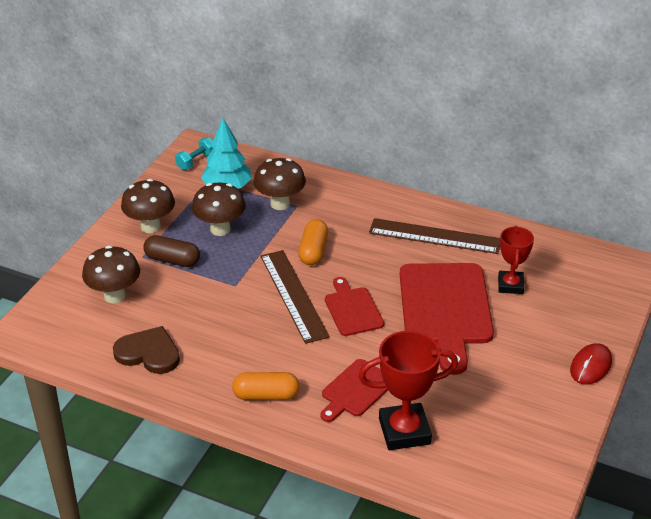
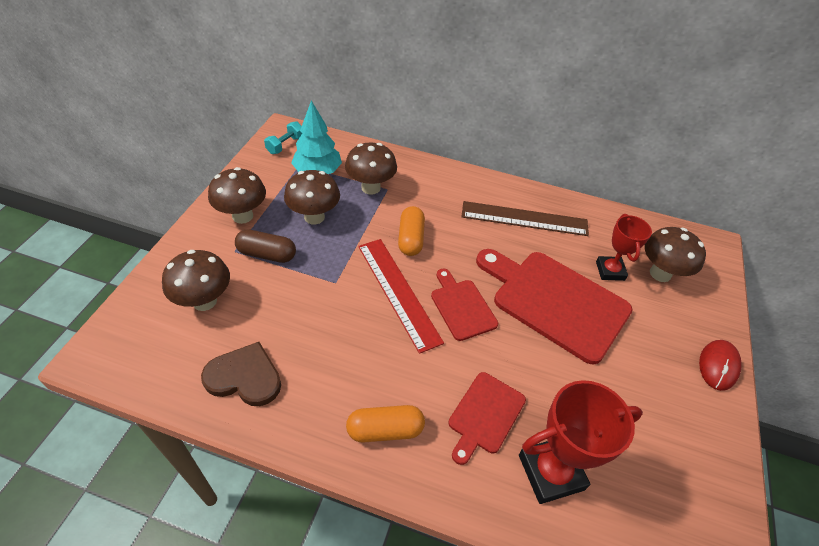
camera: 10 degrees left, 10 degrees up
(294, 295) = (398, 292): brown ruler -> red ruler
(445, 309) = (555, 302): red cutting board -> red cutting board turned 135 degrees clockwise
(562, 289) = (660, 273): none -> brown mushroom

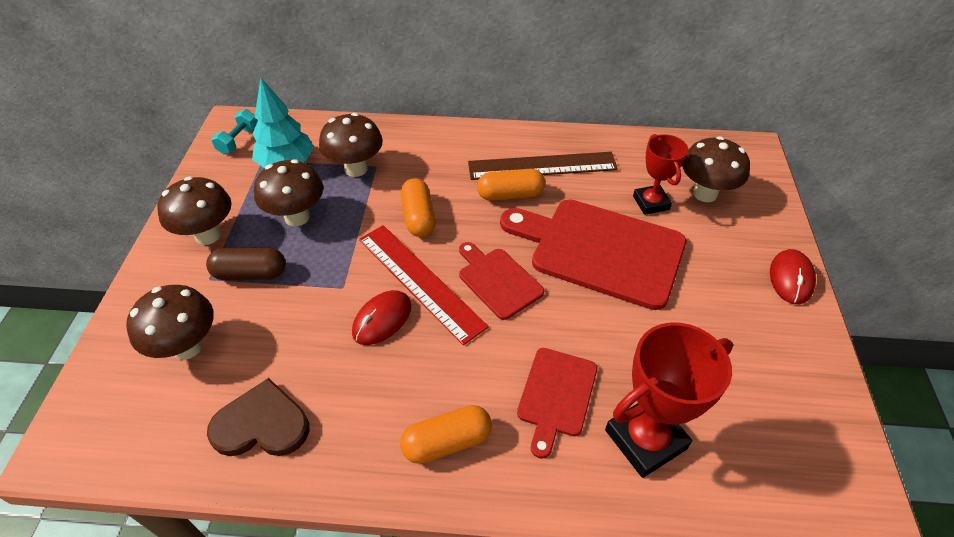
camera: 10 degrees left, 0 degrees up
(359, 316) = (382, 319): none -> red mouse
(491, 237) = (510, 195): none -> orange capsule

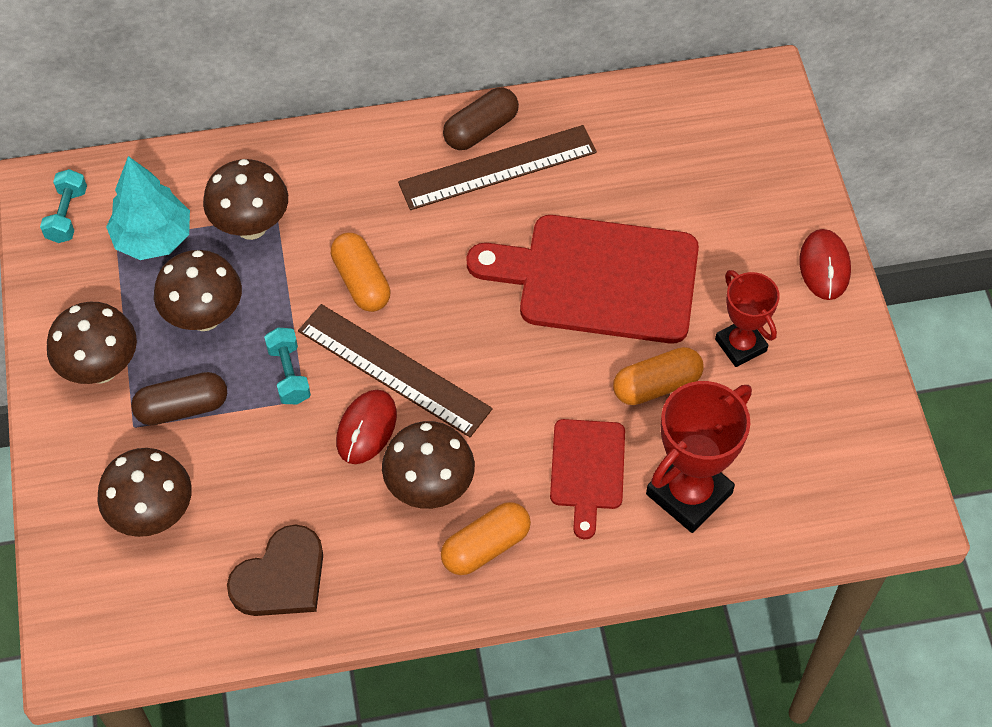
camera: 15 degrees left, 10 degrees up
(262, 424) = (281, 577): brown heart -> brown heart turned 150 degrees clockwise
(339, 267) = (289, 374): none -> turquoise dumbbell
(420, 281) = (394, 369): red ruler -> brown ruler
(498, 281) = (486, 348): red cutting board -> none
(510, 195) = (468, 222): orange capsule -> orange capsule (656, 385)
(536, 142) = (481, 129): none -> brown capsule
(651, 203) = (648, 195): red trophy -> red trophy (740, 345)
(705, 194) = (712, 166): brown mushroom -> brown mushroom (429, 488)

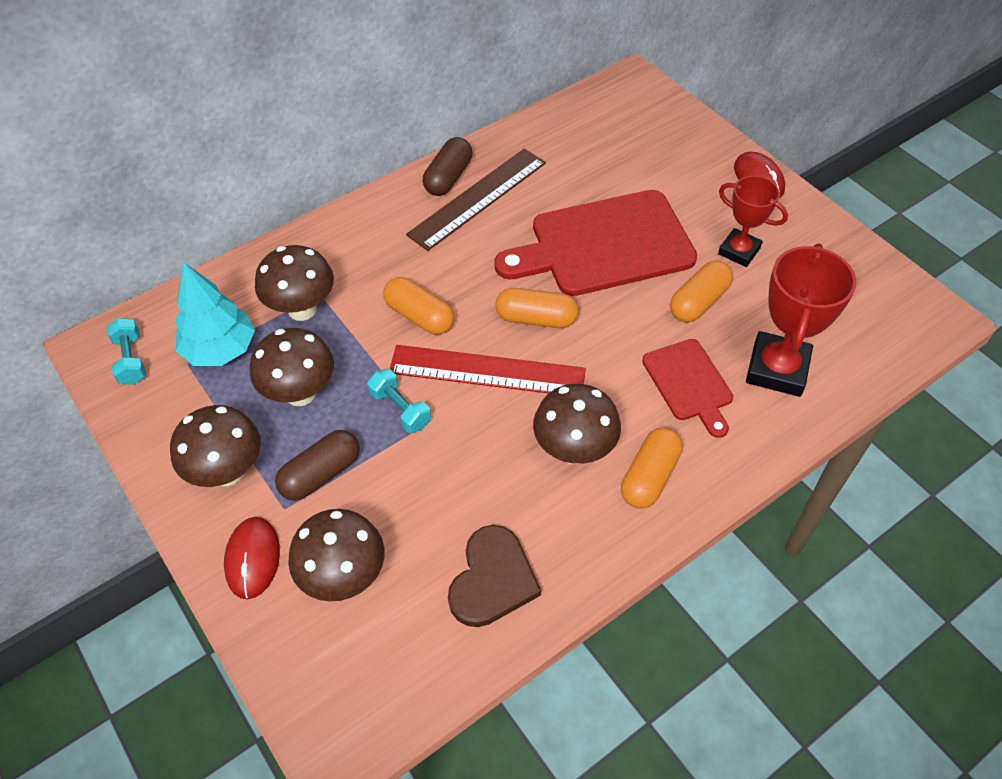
camera: 25 degrees left, 5 degrees down
(366, 428) = (492, 425): red mouse -> red mouse (252, 559)
(394, 369) = (487, 371): brown ruler -> red ruler
(476, 333) = (536, 318): none -> orange capsule

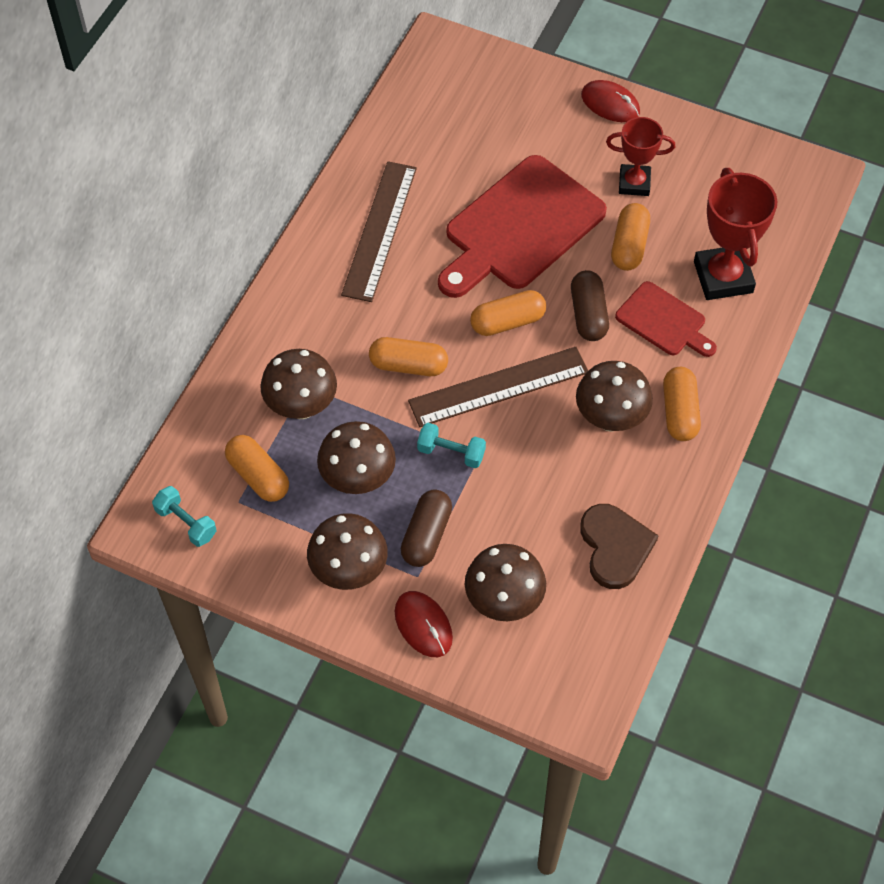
camera: 30 degrees left, 5 degrees up
(220, 349) = (258, 476): turquoise tree -> orange capsule
(448, 177) = (338, 221): brown capsule -> brown capsule (588, 314)
(487, 371) = (498, 386): red ruler -> brown ruler

